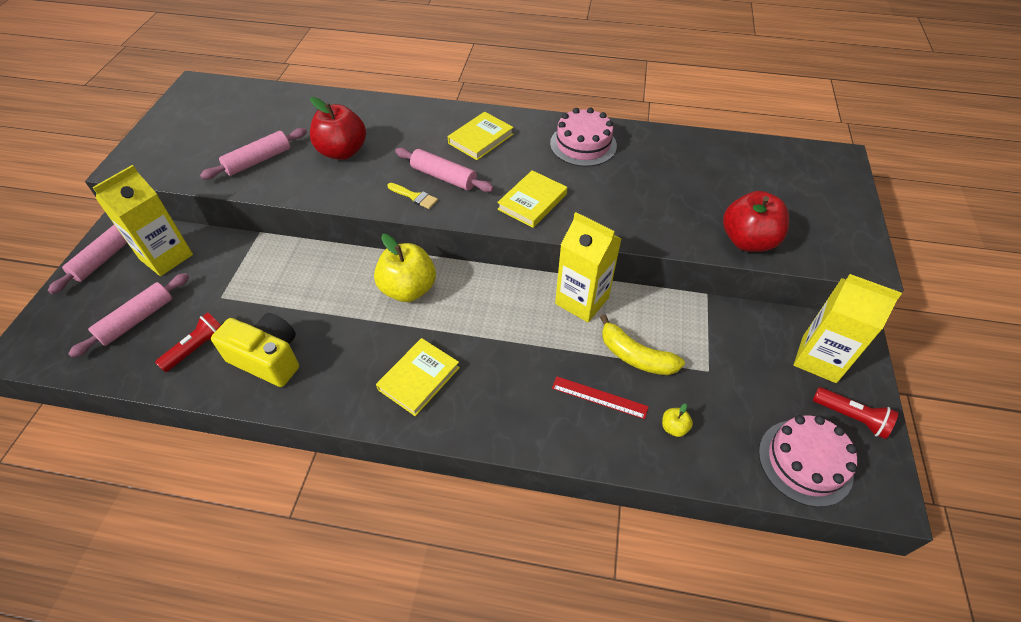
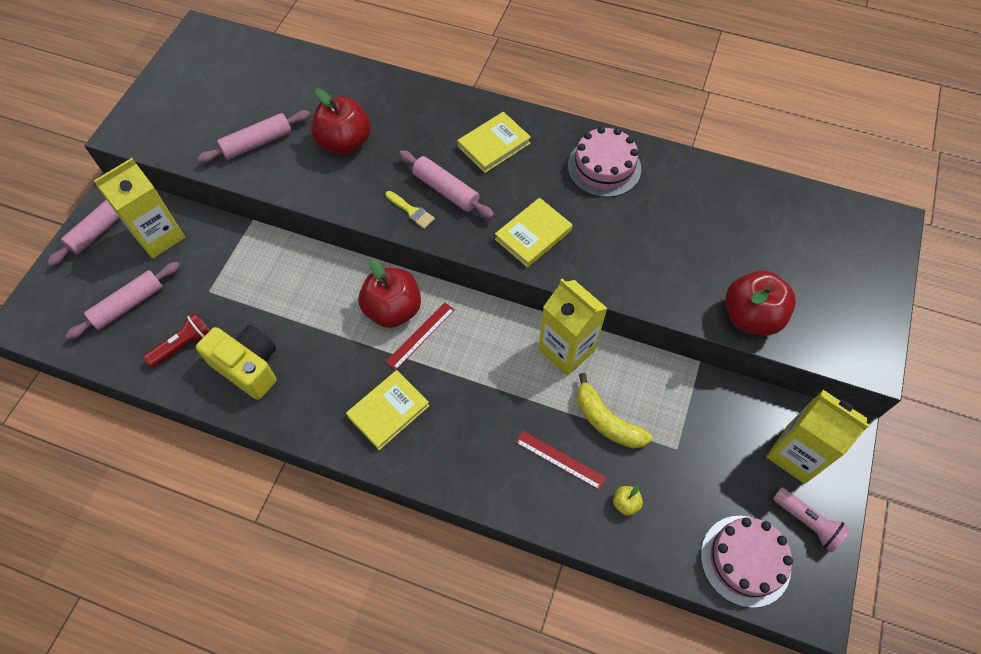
camera: 10 degrees right, 10 degrees up
(408, 289) = (393, 310): yellow apple -> red apple
(439, 307) = (420, 335): none -> red ruler
(851, 417) = (807, 522): red flashlight -> pink flashlight

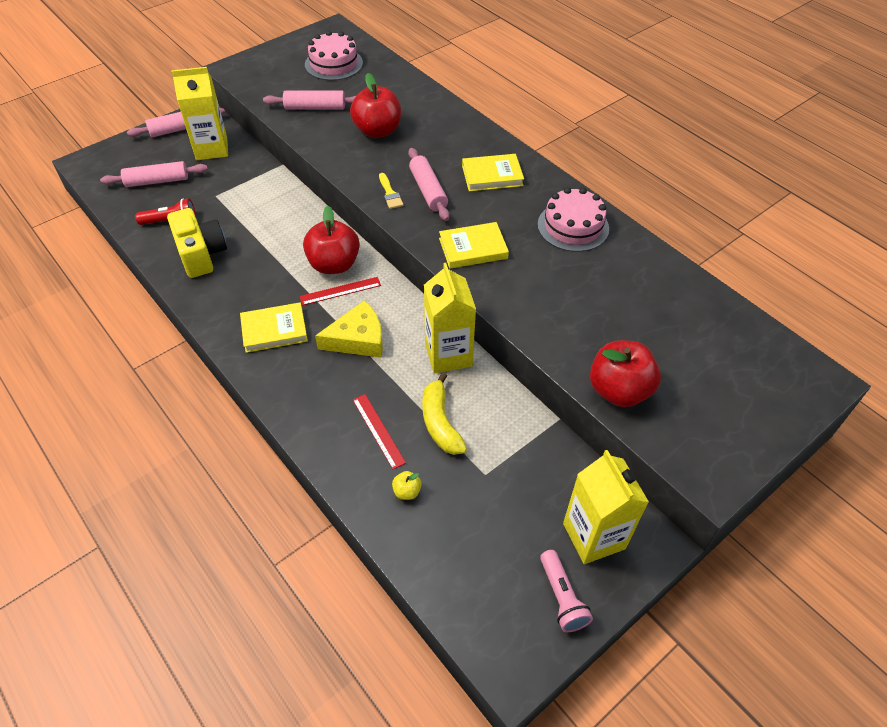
camera: 30 degrees right, 10 degrees down
(474, 377) = (358, 339): none -> yellow cheese
(745, 560) = (478, 594): pink cake -> pink cake (334, 64)

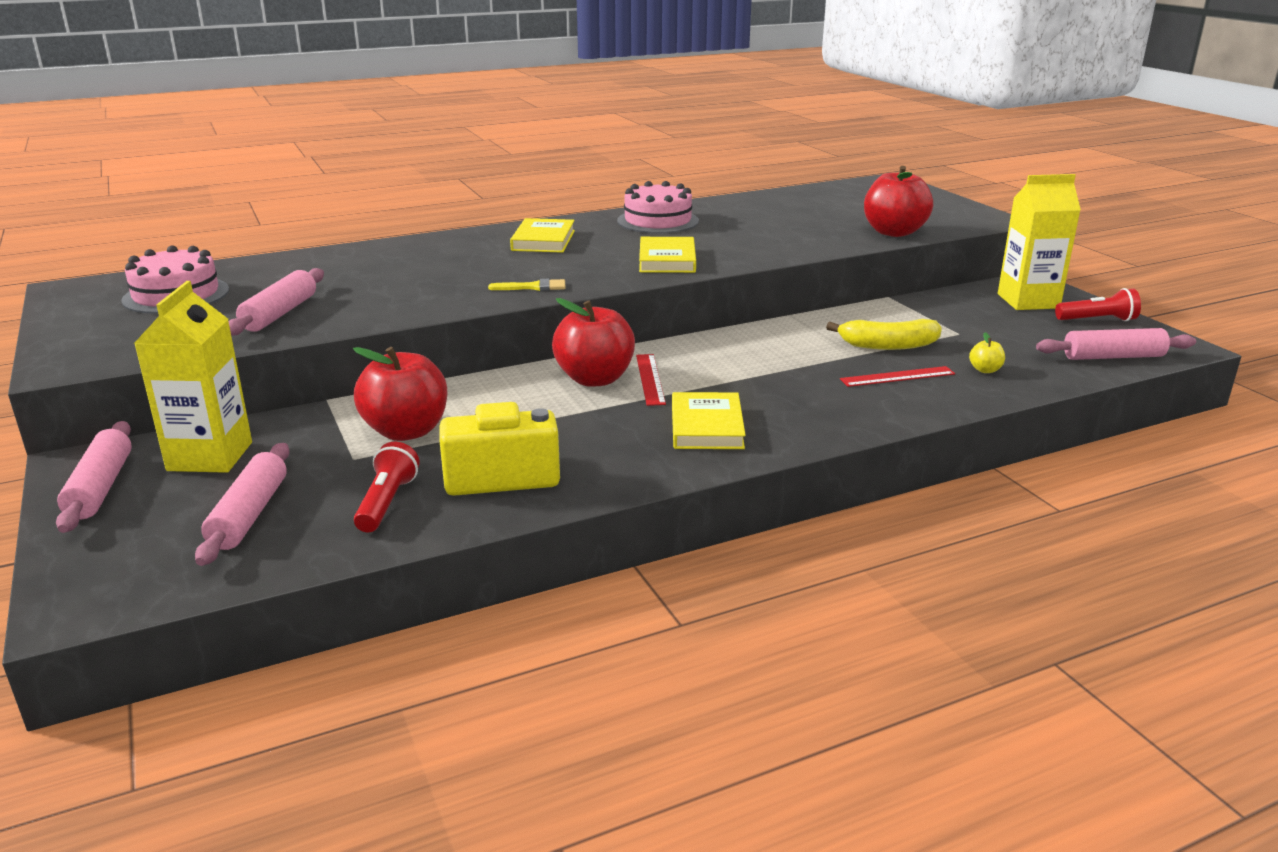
camera: 75 degrees left, 25 degrees down
(358, 339) = (744, 375): yellow cheese -> none
(377, 131) = (388, 283): red apple -> red apple (406, 431)
(428, 190) = (544, 269): pink rolling pin -> pink rolling pin (1113, 357)
(448, 355) = (787, 332): yellow carton -> none
(562, 597) = (1097, 320): pink flashlight -> red flashlight

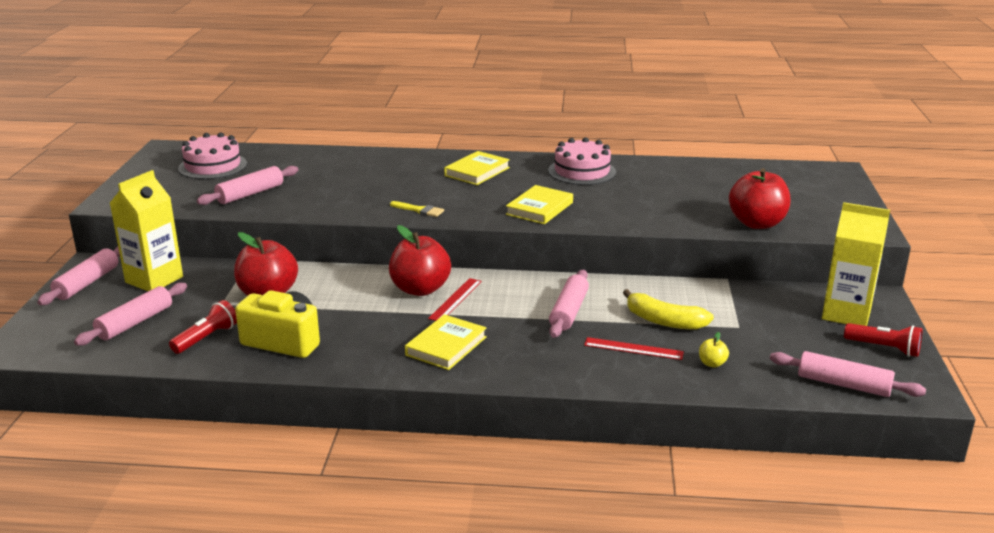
camera: 30 degrees right, 0 degrees up
(786, 360) = (569, 312): none -> pink rolling pin

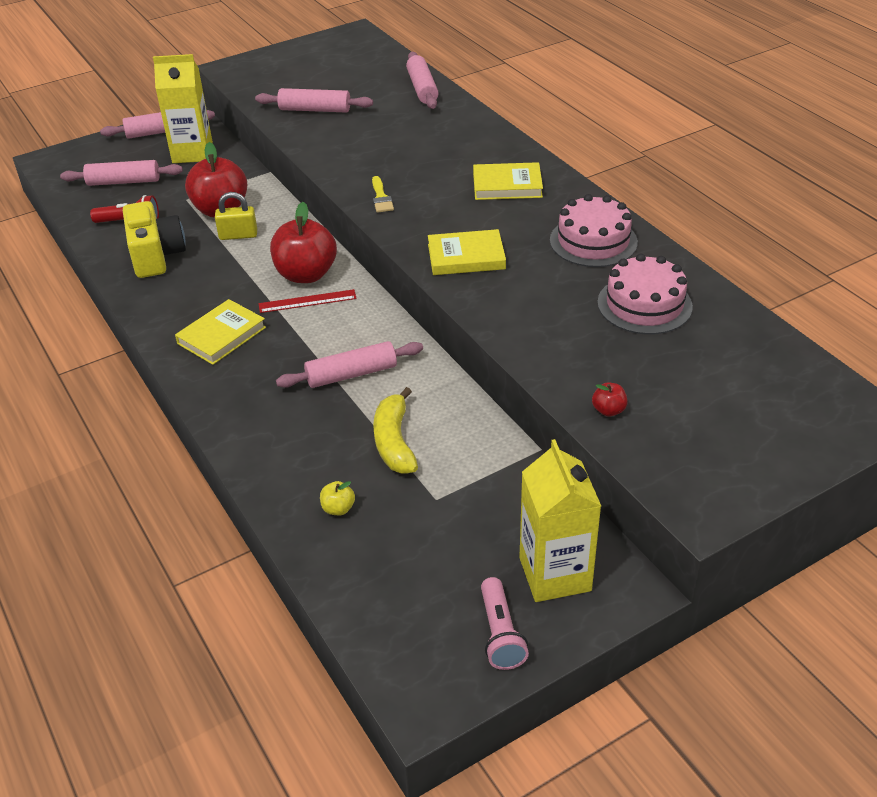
camera: 55 degrees right, 15 degrees up
(212, 166) = (347, 67): pink cake -> pink cake (644, 304)
(319, 298) = (238, 235): none -> yellow padlock
(446, 346) = (221, 335): yellow book -> yellow book turned 45 degrees counterclockwise
(633, 349) = (319, 444): red ruler -> none
(757, 223) = (608, 410): red apple -> red apple, size x0.42
(843, 384) = (383, 624): pink rolling pin -> pink rolling pin (422, 88)
(884, 348) = (500, 634): red flashlight -> pink flashlight

